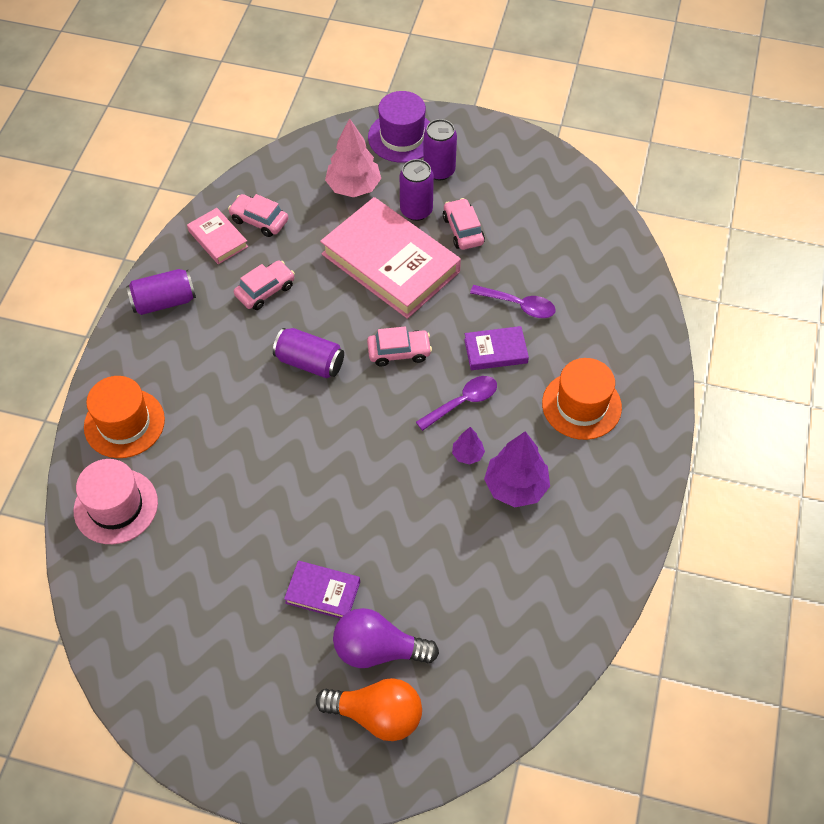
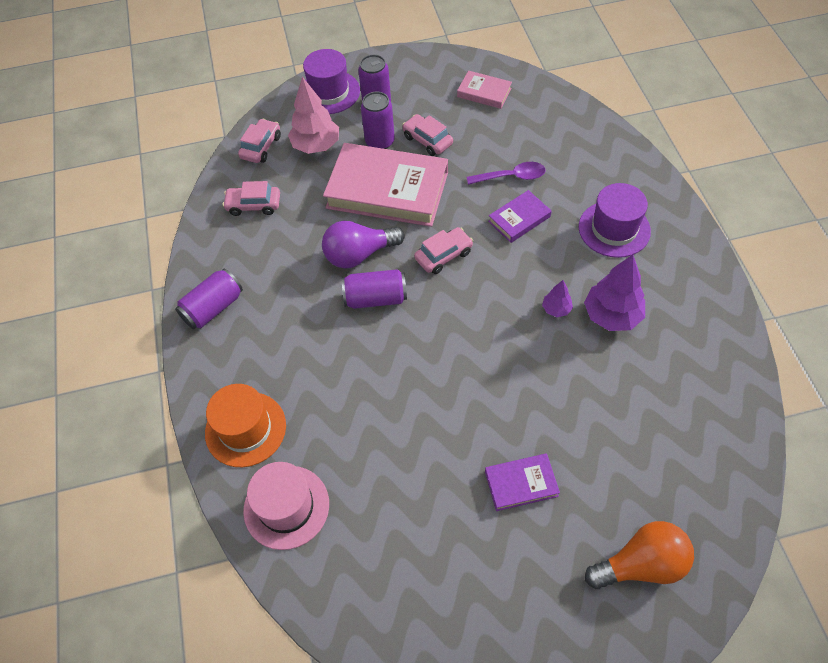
camera: 25 degrees left, 0 degrees up
(218, 239) = (227, 235): pink book -> pink book (484, 92)
(265, 290) = (297, 258): pink car -> pink car (261, 147)
(378, 649) = (601, 507): purple light bulb -> purple light bulb (359, 254)
(462, 402) = (522, 270): purple spoon -> none
(581, 405) = (614, 229): orange hat -> purple hat

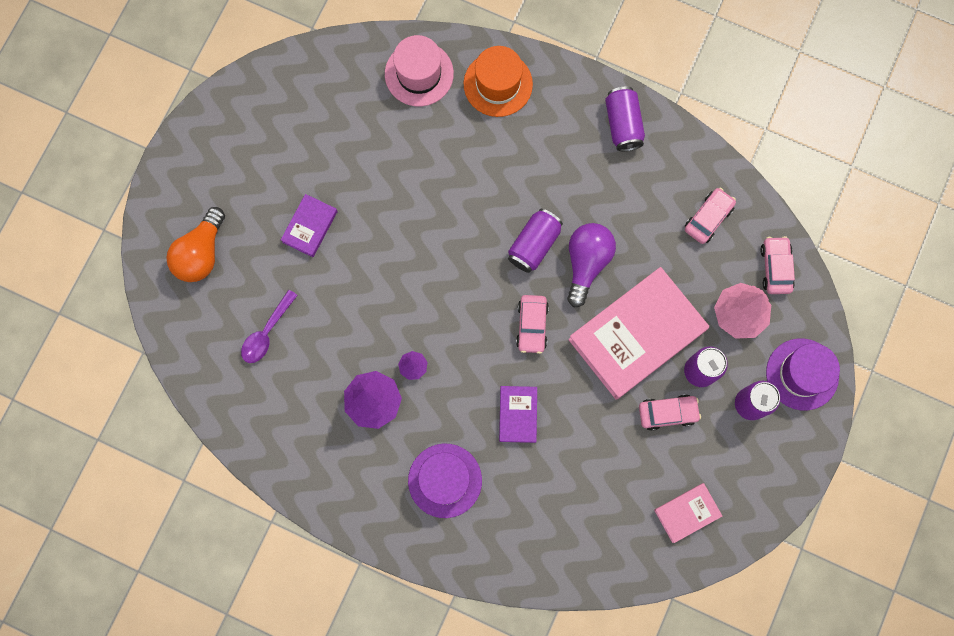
camera: 125 degrees right, 20 degrees up
(261, 147) = (775, 268): pink car -> pink car turned 150 degrees counterclockwise
(511, 177) = (567, 448): purple spoon -> purple spoon (267, 333)

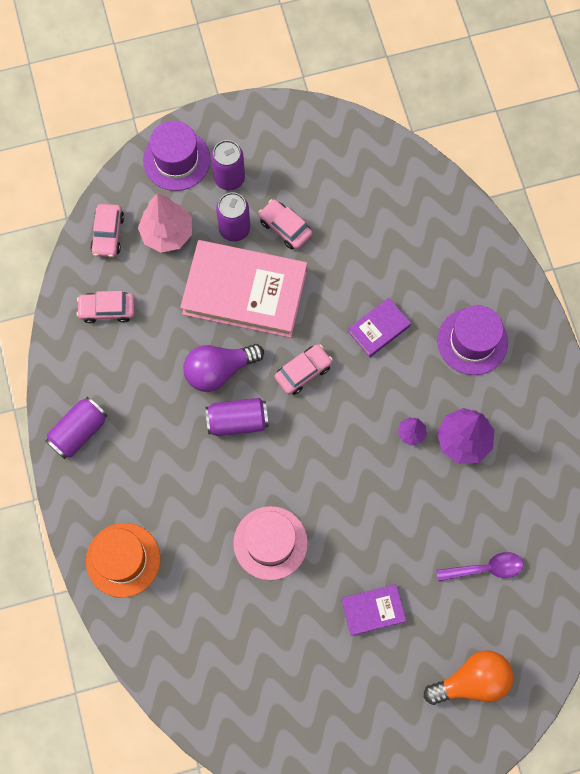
camera: 130 degrees left, 5 degrees down
(419, 74) = (166, 634): pink hat -> pink hat (270, 543)
(687, 513) = (345, 163): pink book -> none
(775, 268) = (108, 234): pink car -> pink car turned 45 degrees counterclockwise

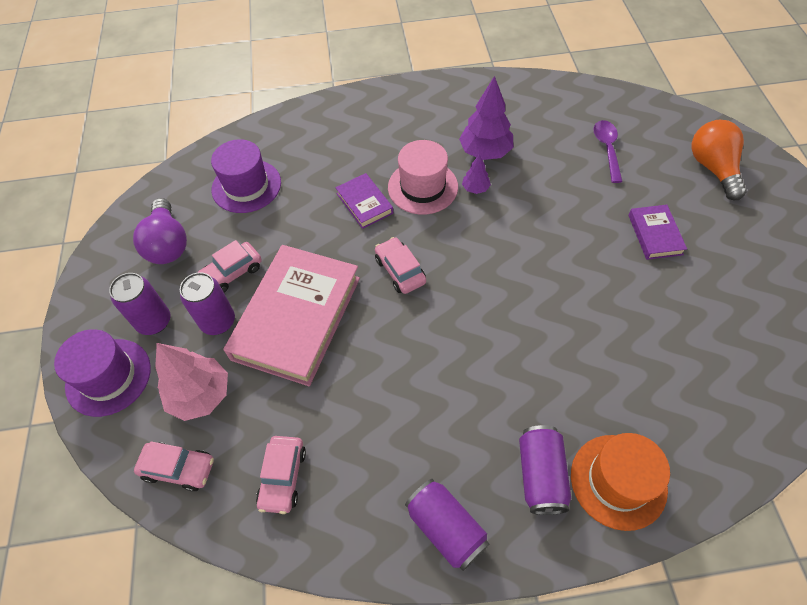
camera: 80 degrees left, 15 degrees down
(219, 370) = (386, 352): purple light bulb -> purple light bulb (168, 244)
(237, 421) = (449, 338): purple can -> purple can (541, 475)
(270, 543) = (590, 317): pink hat -> pink hat (422, 187)
(472, 341) = (390, 137): purple hat -> purple hat (246, 186)

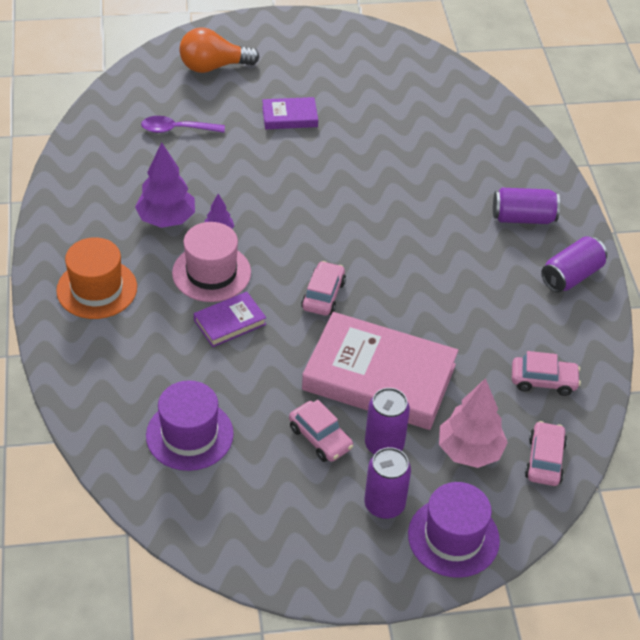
camera: 95 degrees left, 10 degrees down
(168, 244) = (275, 506): purple light bulb -> none
(400, 271) = (323, 295): pink car -> pink car turned 135 degrees clockwise
(618, 481) = (523, 176): orange hat -> orange hat (97, 289)

